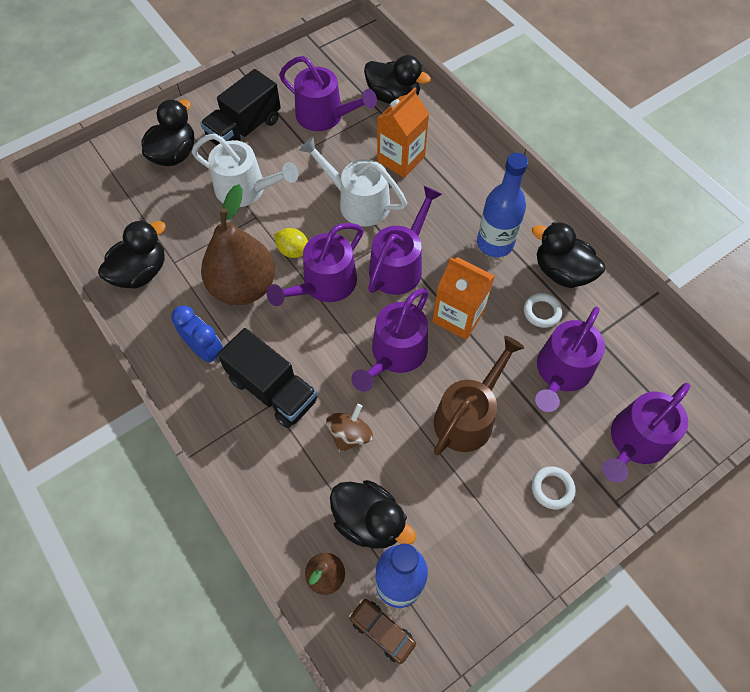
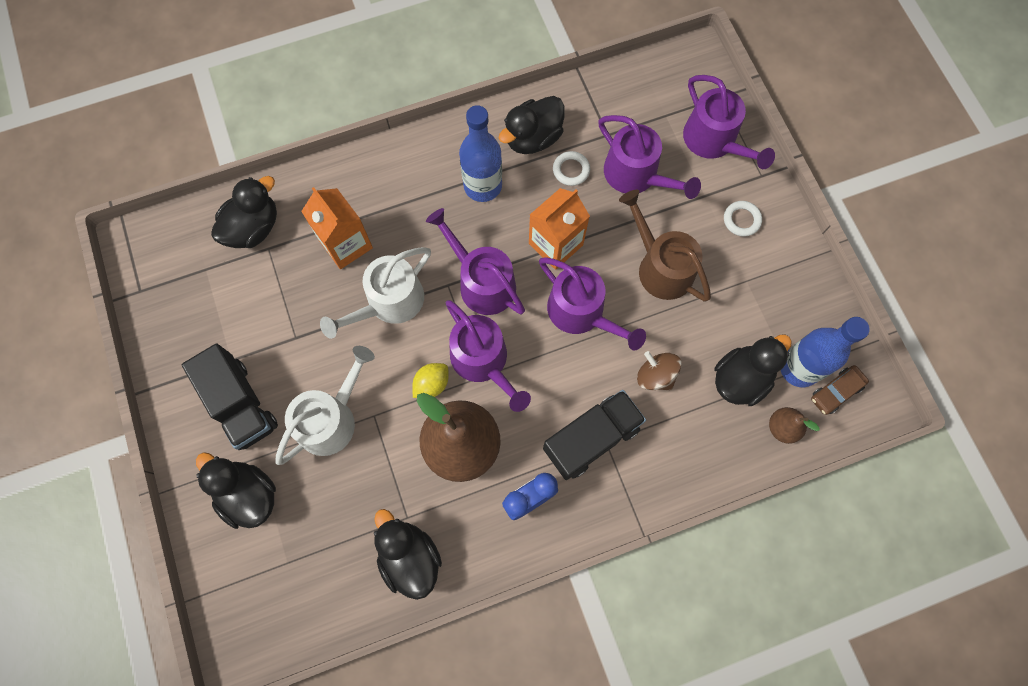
camera: 75 degrees left, 10 degrees up
(325, 116) = (254, 309): purple watering can -> none

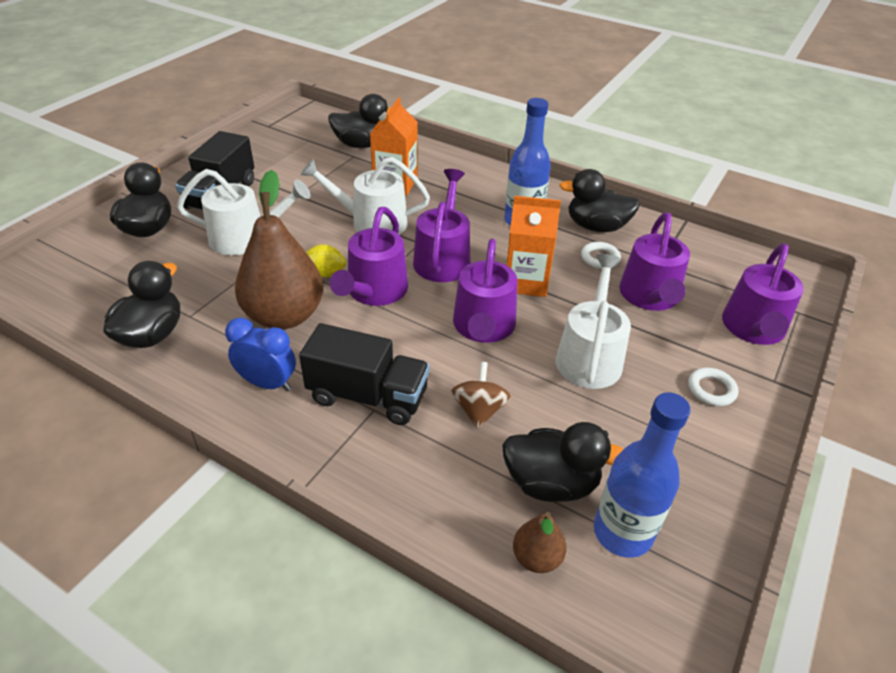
camera: 50 degrees right, 30 degrees down
(660, 267) = (589, 356): brown watering can -> white watering can
(836, 392) = (637, 590): brown car -> none

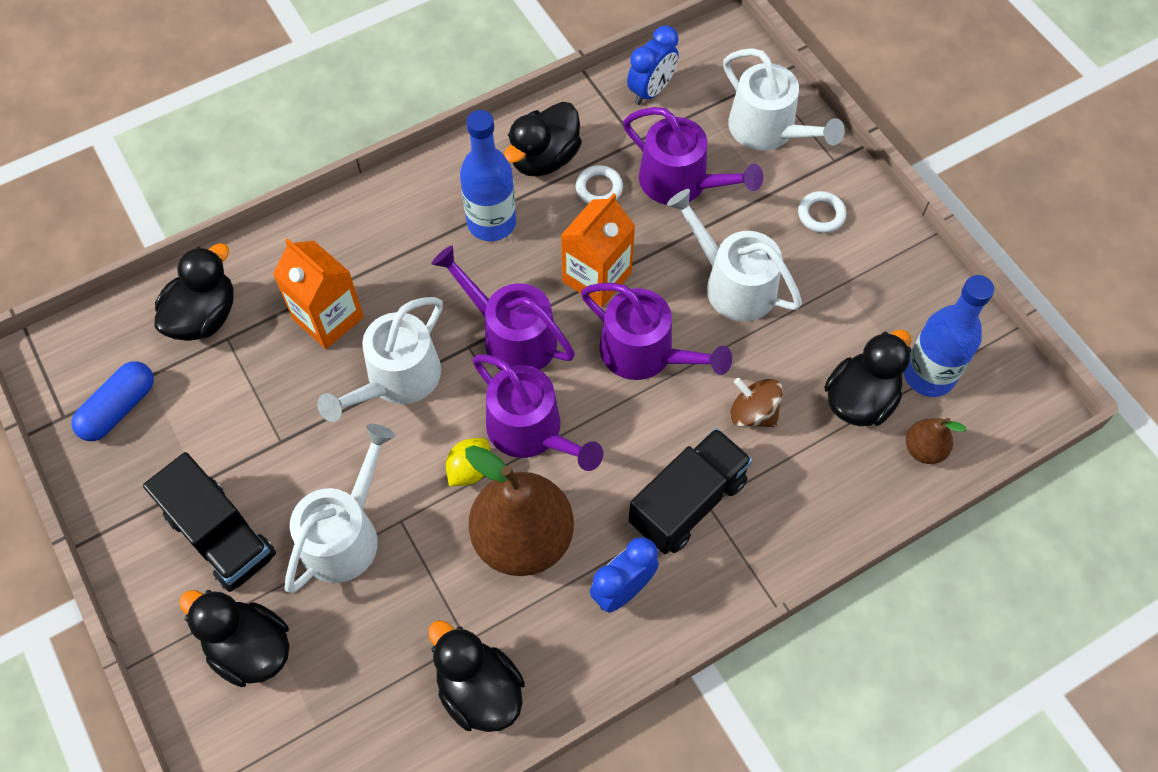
camera: 60 degrees left, 20 degrees up
(284, 139) = (119, 408): none -> blue capsule
(709, 256) = (651, 91): none -> blue clock
(753, 329) = (768, 130): purple watering can -> white watering can

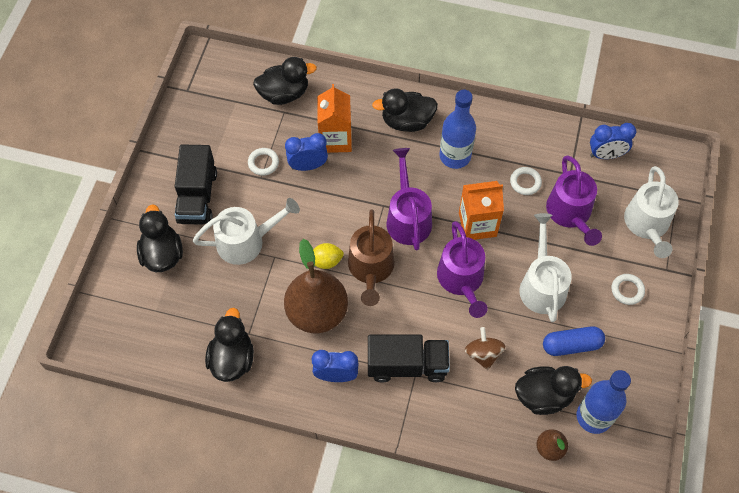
camera: 45 degrees right, 0 degrees up
(119, 408) = (211, 106): blue capsule -> blue capsule (571, 345)
(266, 421) = (263, 163): none -> white ring
(327, 377) = (308, 166): none -> blue clock
(397, 379) = (337, 193): white watering can -> none
(531, 431) = (371, 268): purple watering can -> brown watering can
(544, 158) = (513, 145): black duck -> black duck (407, 121)

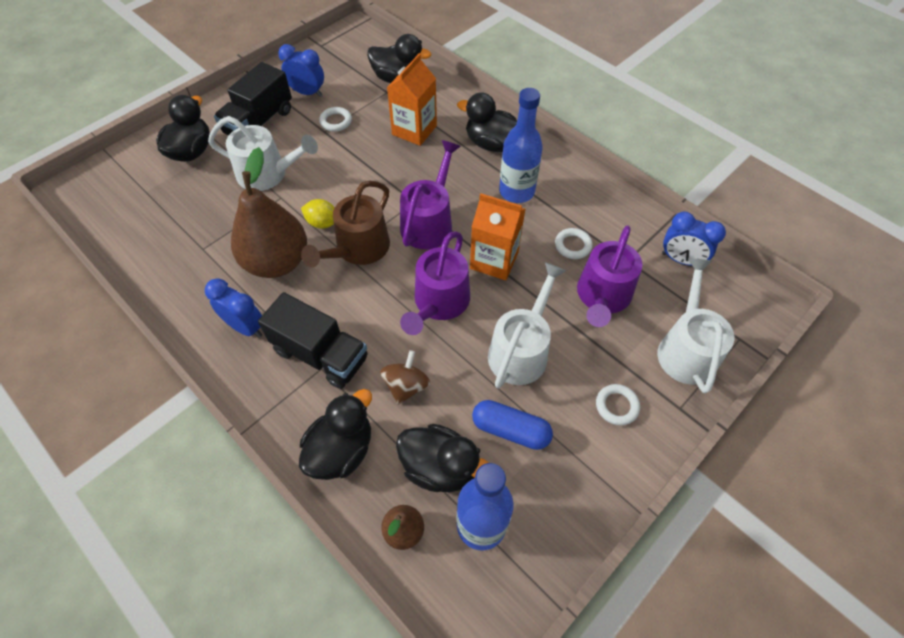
camera: 30 degrees right, 5 degrees down
(232, 359) = (169, 262): black duck -> black duck (341, 450)
(308, 166) = (372, 140): blue clock -> blue clock (307, 93)
(647, 224) = (686, 349): white watering can -> white watering can turned 150 degrees clockwise

